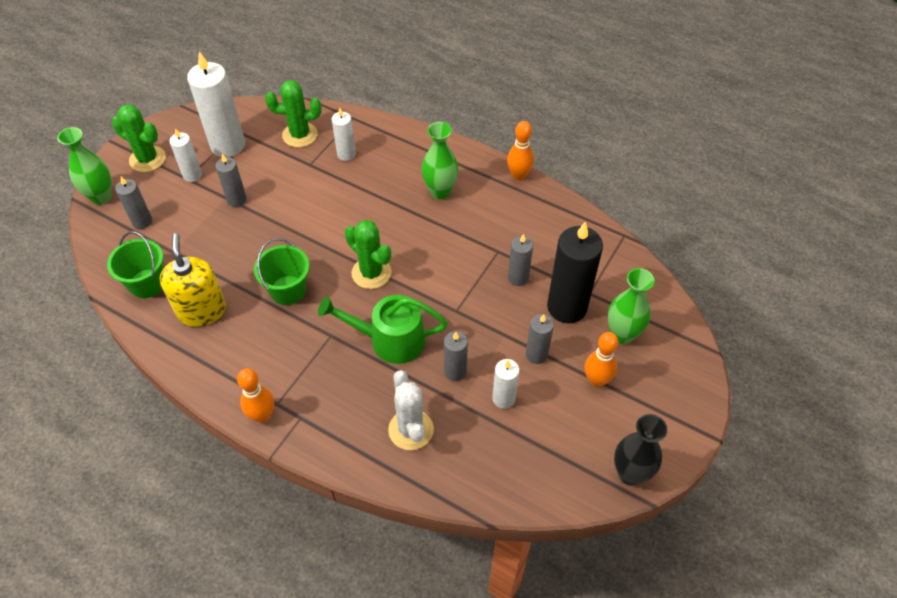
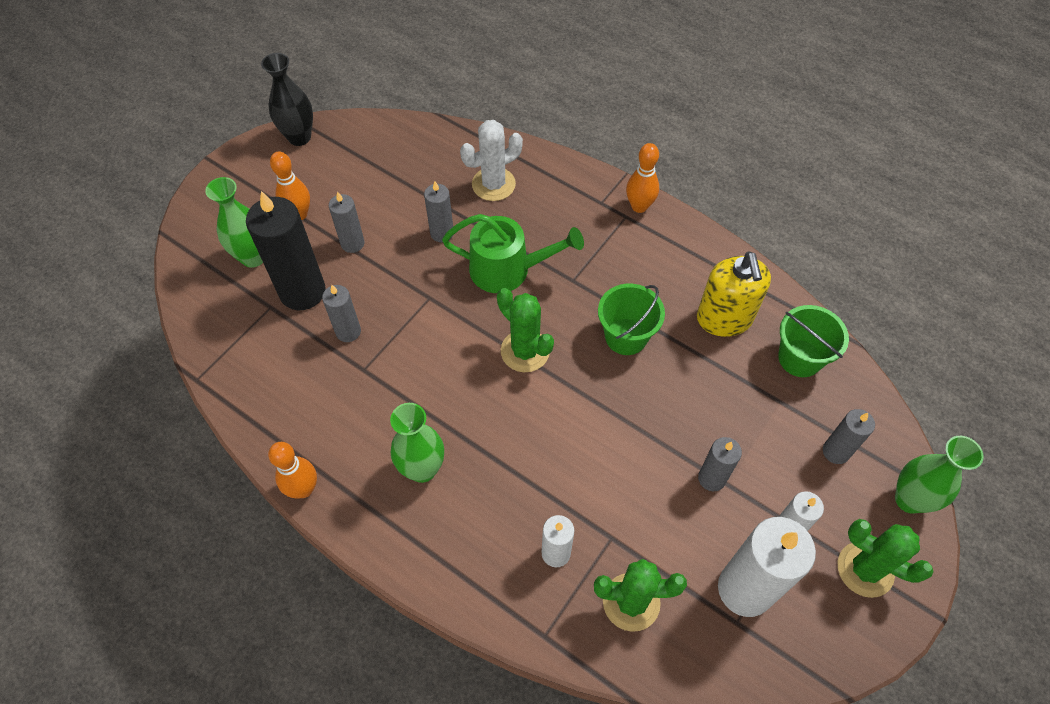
camera: 175 degrees left, 5 degrees up
(411, 430) = (493, 184): white cactus -> white cactus turned 75 degrees clockwise
(503, 398) = (398, 205): white candle -> none

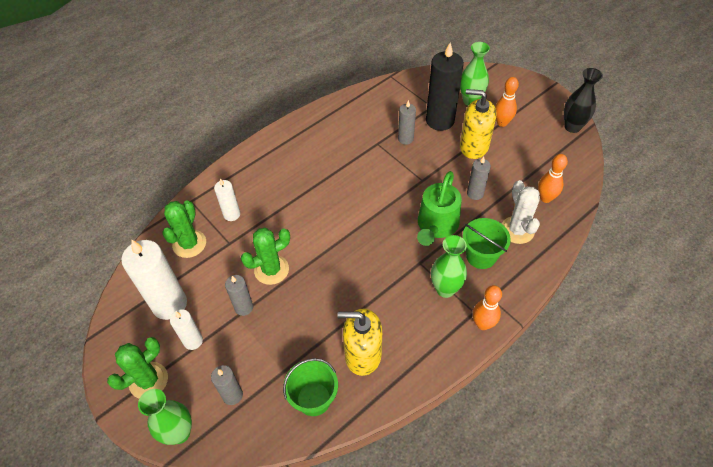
camera: 105 degrees right, 5 degrees down
(303, 489) = (311, 113): orange bowling pin -> orange bowling pin (545, 198)
(352, 243) = (473, 146): grey candle -> yellow soap dispenser
(422, 469) = (304, 162): green vase -> green vase (445, 289)
(525, 351) = (368, 224): green cactus -> green cactus (271, 270)
(626, 336) = (364, 284): green bucket -> green bucket (481, 256)

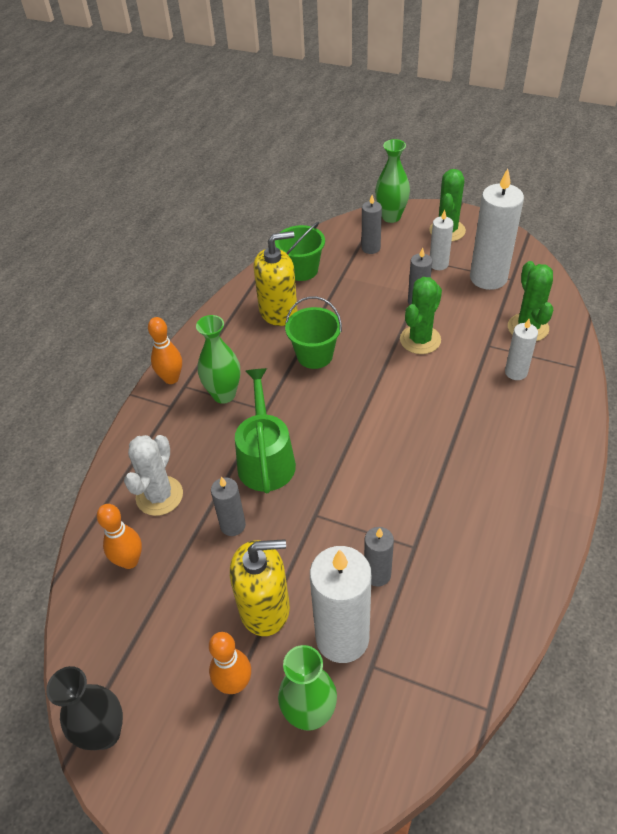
camera: 155 degrees right, 5 degrees down
(440, 120) = (342, 638): black candle -> white candle
(481, 256) = (196, 445): green bucket -> green bucket (314, 355)
(517, 230) = (159, 496): white cactus -> white cactus turned 60 degrees clockwise

